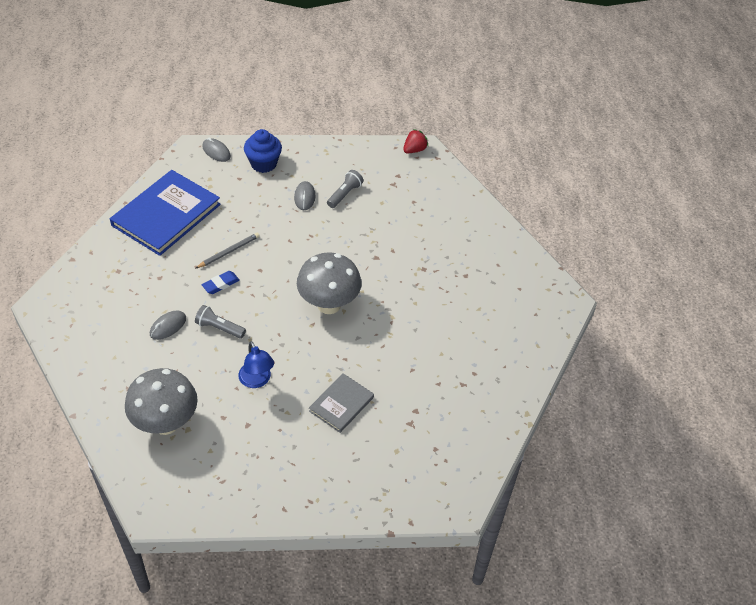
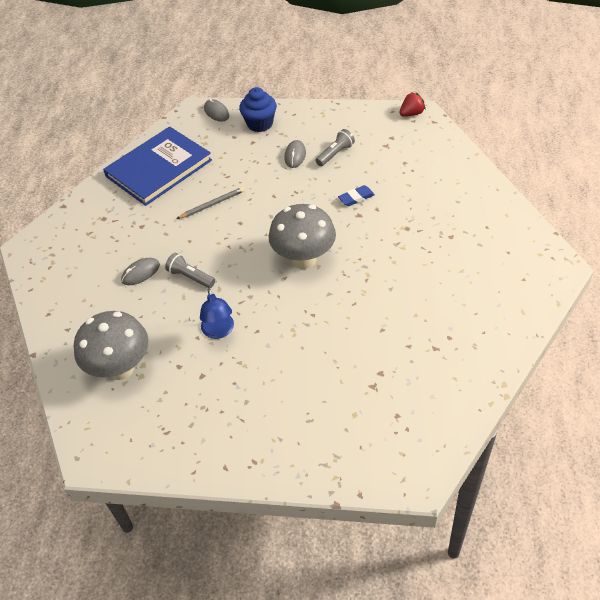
camera: 15 degrees right, 0 degrees up
(220, 284) = (199, 235): blue eraser -> blue eraser (356, 198)
(341, 404) = (302, 361): grey book -> none

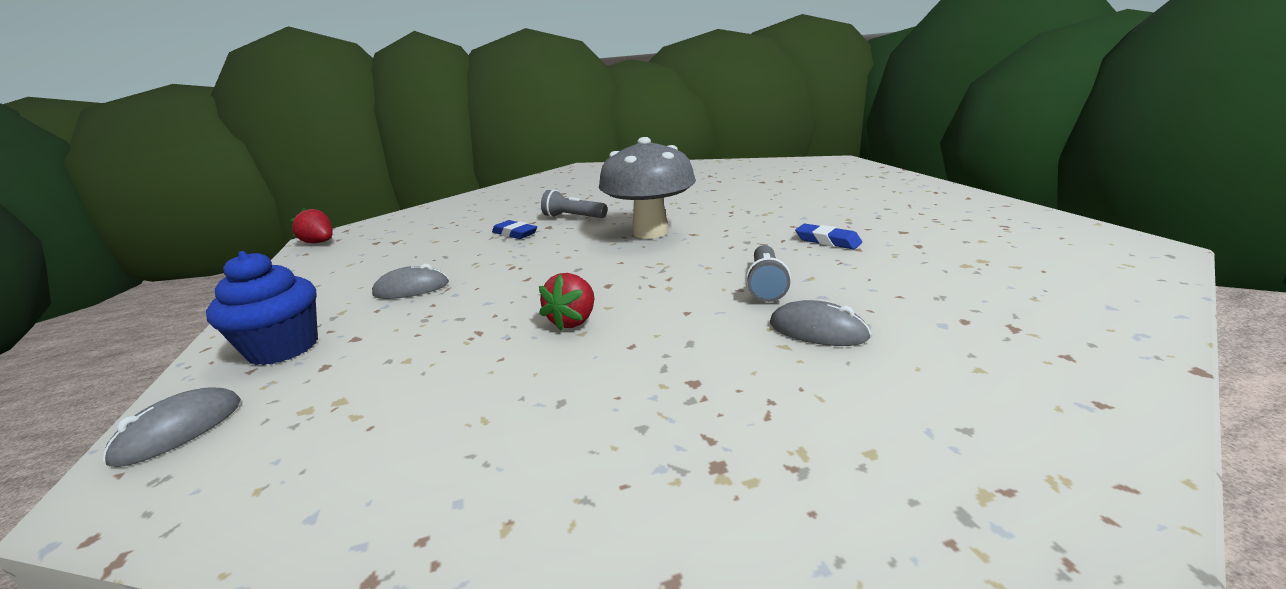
camera: 115 degrees left, 25 degrees down
(120, 368) = (1006, 276): grey mushroom -> none
(158, 168) = (452, 444): blue book -> none
(212, 204) = (573, 321): grey pencil -> red strawberry
(219, 331) = (827, 241): blue lamp -> blue eraser
(335, 154) = (411, 263): grey flashlight -> grey flashlight (573, 217)

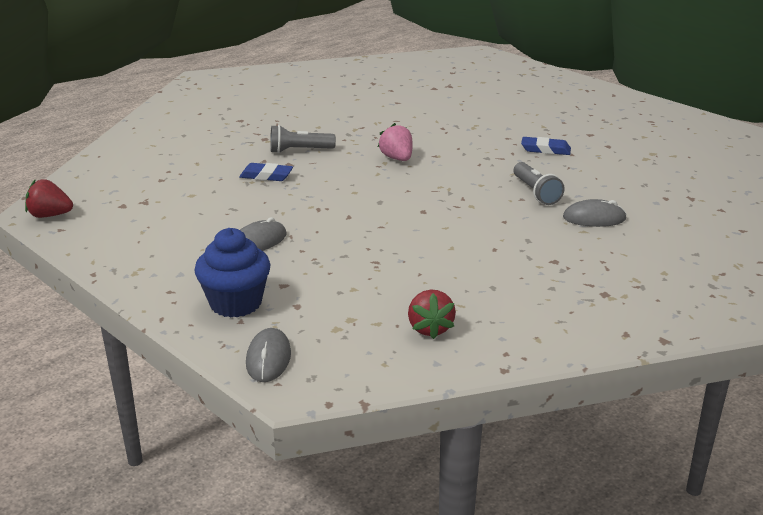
camera: 30 degrees left, 5 degrees up
(573, 321) = (434, 241): red strawberry -> red strawberry (430, 328)
(650, 232) = (397, 158): grey mushroom -> pink strawberry

